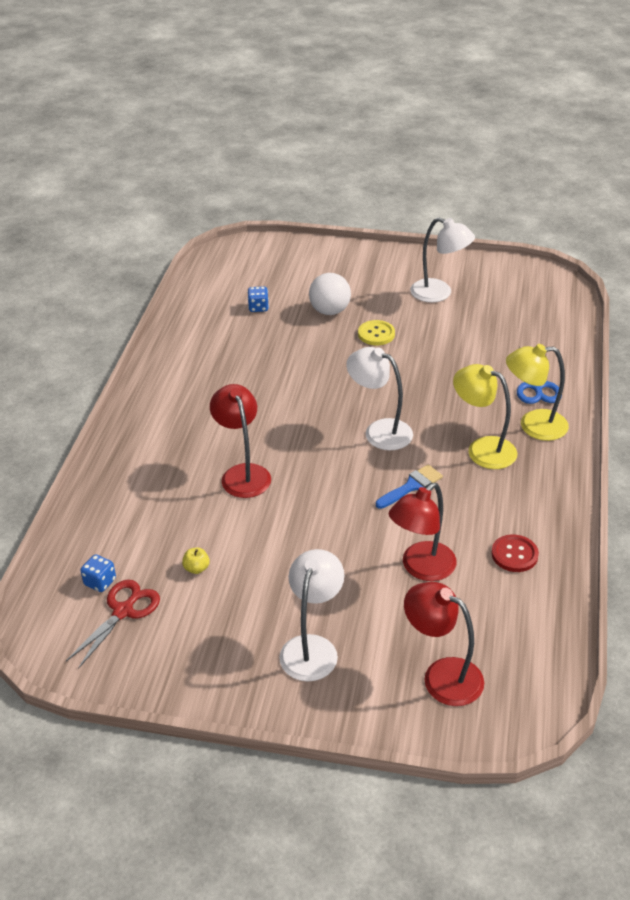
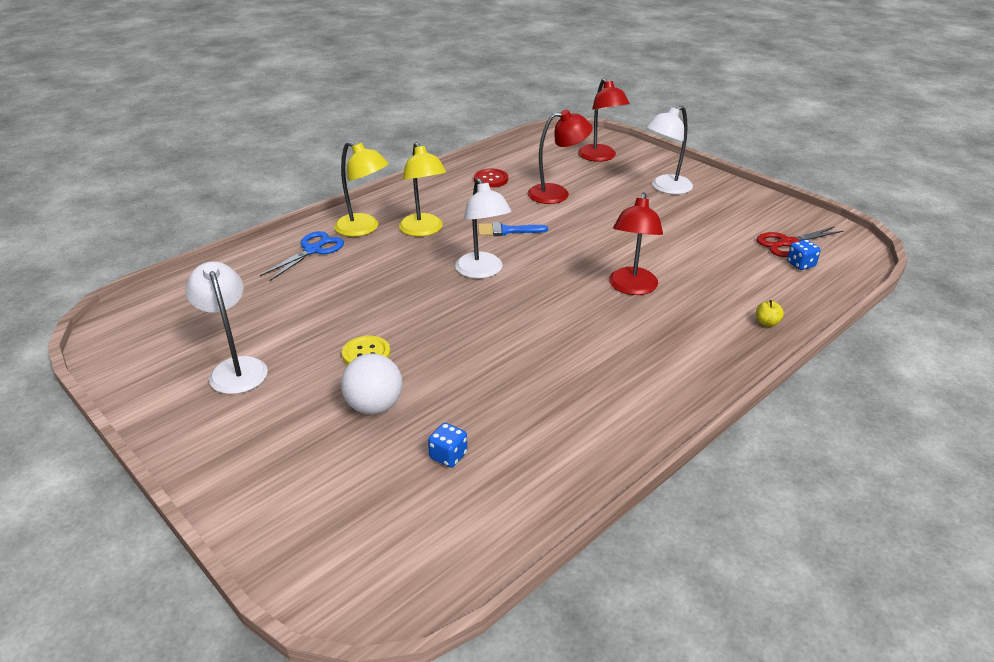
camera: 145 degrees left, 5 degrees down
(196, 568) = (717, 246): yellow apple -> yellow apple (767, 323)

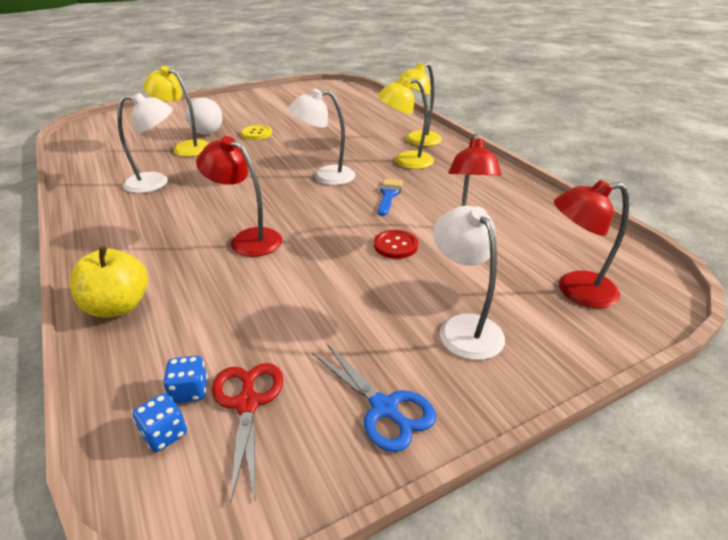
camera: 105 degrees right, 0 degrees up
(236, 368) = (275, 106): white lamp -> white lamp (156, 182)
(313, 250) = (392, 125): blue scissors -> blue scissors (384, 408)
(439, 408) = (185, 147): none -> yellow lamp
(448, 456) = (145, 146): blue dice -> blue dice (165, 434)
(491, 179) = (505, 201): red button -> red button (395, 245)
(767, 323) = (118, 306): yellow apple -> yellow apple, size x2.28

